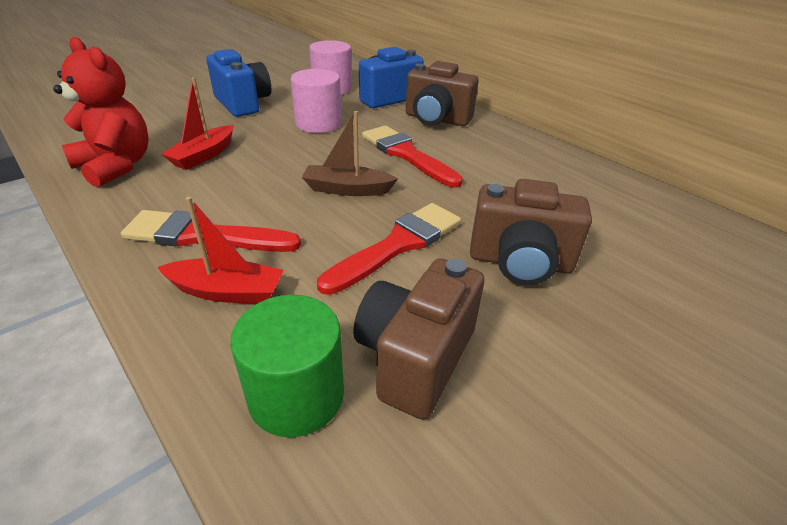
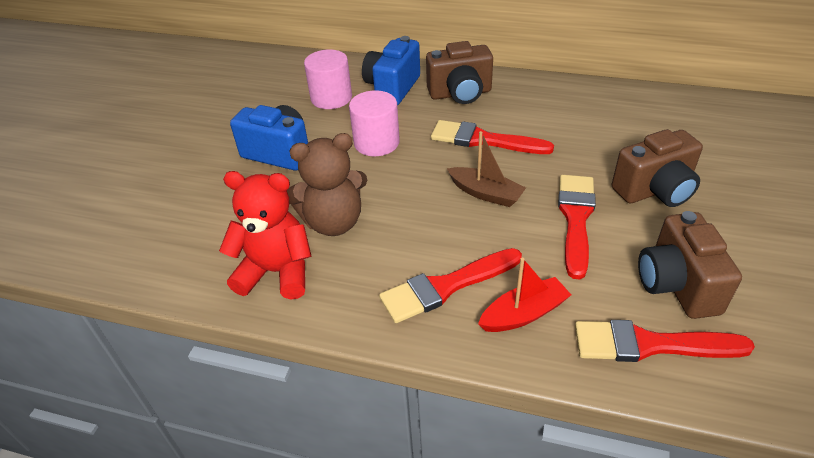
camera: 30 degrees left, 5 degrees up
(204, 155) = (333, 222): red boat -> brown teddy bear
(296, 395) = (649, 344): green cylinder -> red brush
(347, 189) = (486, 193): brown boat -> brown boat turned 120 degrees counterclockwise

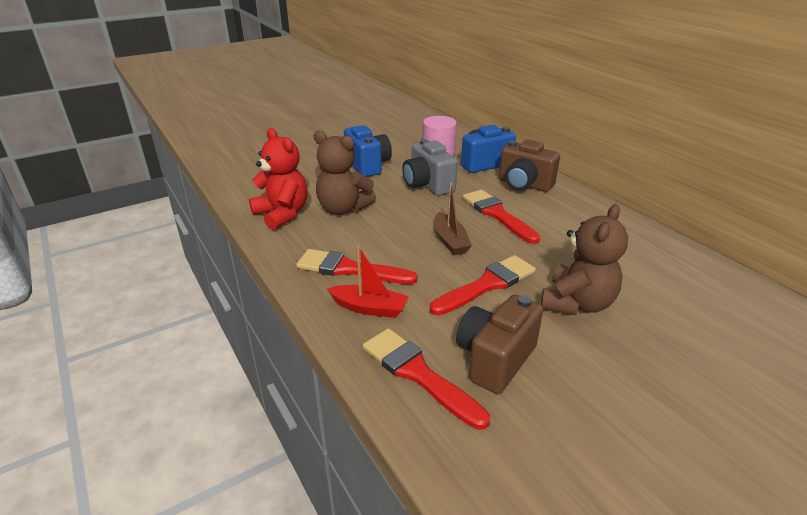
camera: 40 degrees right, 10 degrees down
(376, 142) = (428, 185): pink cylinder -> grey camera
(655, 191) = (577, 303): brown camera -> brown teddy bear

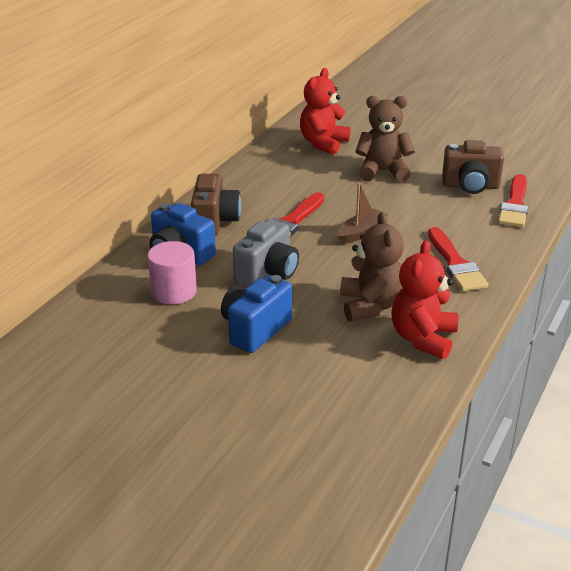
camera: 120 degrees left, 0 degrees up
(369, 308) = (485, 239): red boat -> none
(487, 284) = (401, 204): red brush -> none
(679, 288) = (323, 144): none -> red teddy bear

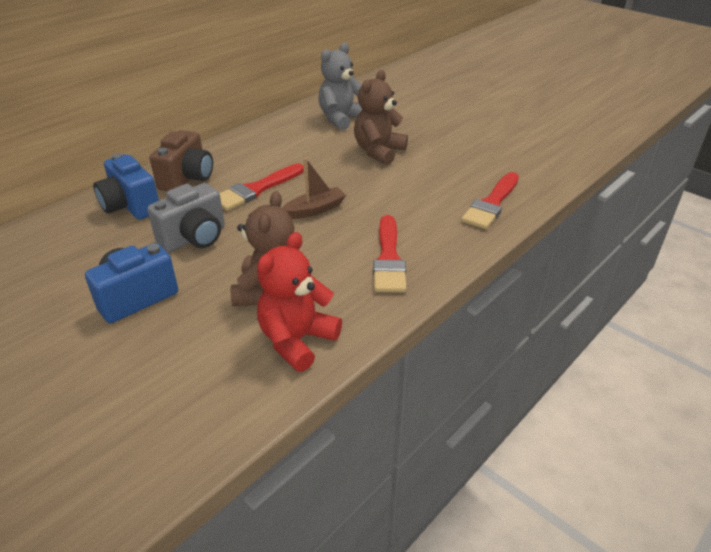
camera: 15 degrees right, 5 degrees up
(174, 291) = (94, 242): pink cylinder -> none
(323, 144) = (341, 119): red teddy bear -> grey teddy bear
(382, 171) = (379, 152): brown teddy bear -> brown teddy bear turned 75 degrees counterclockwise
(470, 186) = (457, 178): brown camera -> none

